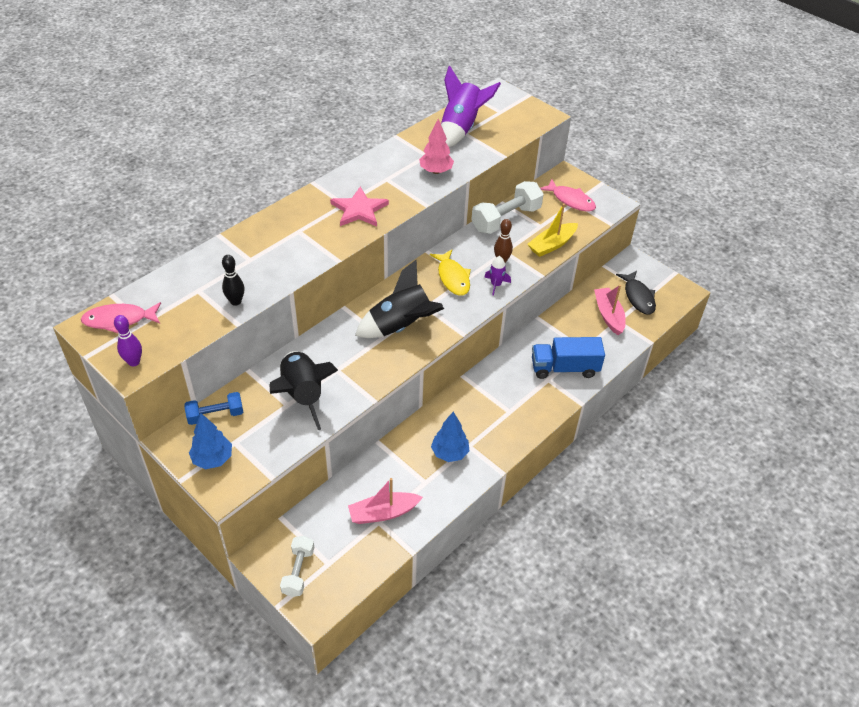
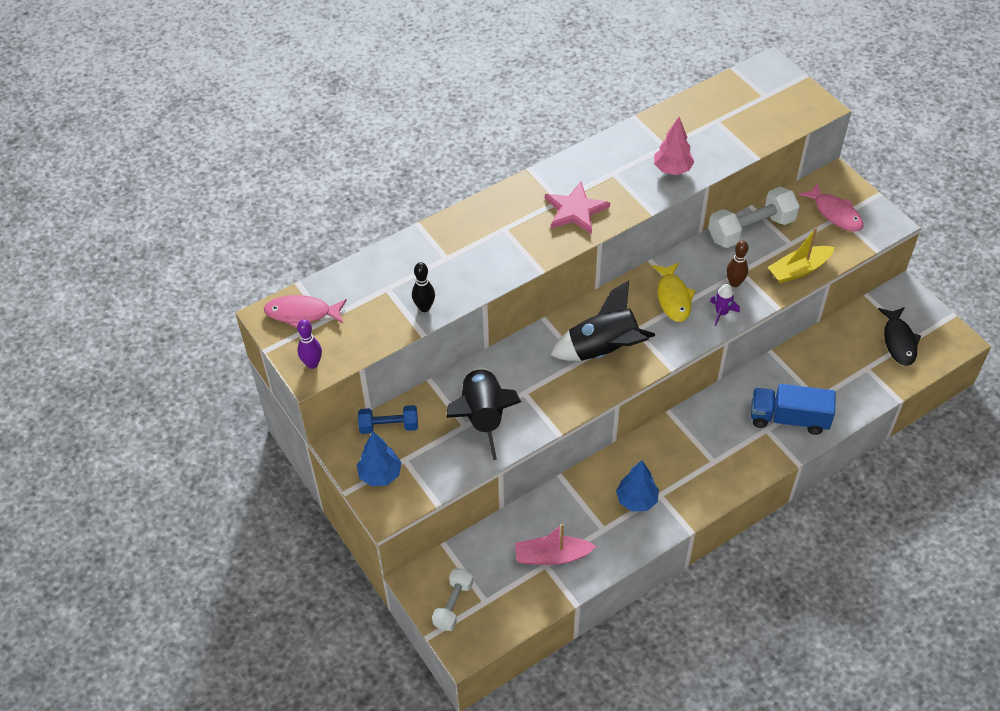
camera: 15 degrees right, 5 degrees up
(461, 128) = (713, 114): purple rocket -> none
(608, 315) = (857, 359): pink boat -> none

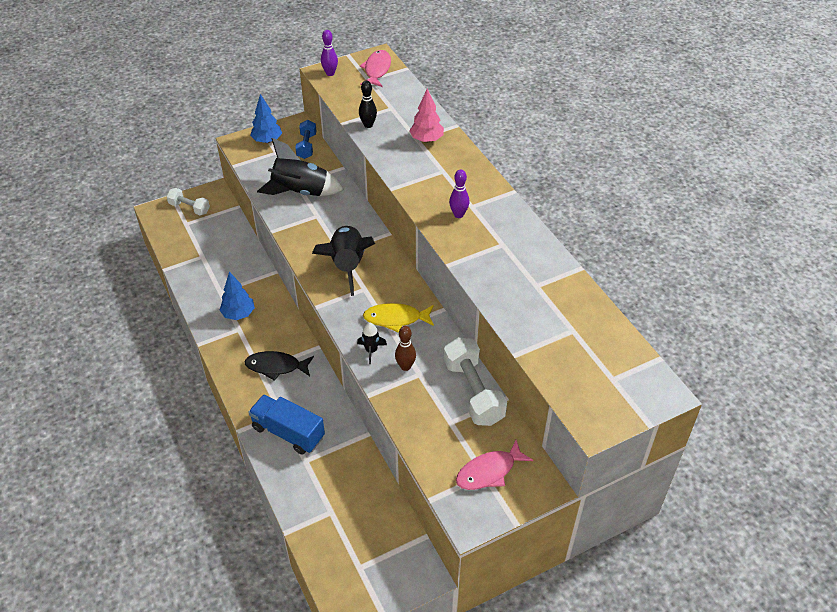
camera: 95 degrees right, 5 degrees down
(552, 556) = (207, 260): pink boat -> none
(575, 210) = (458, 215): pink star -> purple bowling pin
(672, 169) = (504, 286): pink tree -> pink tree (426, 140)
(721, 313) = (371, 350): purple rocket -> black rocket
(788, 418) = (288, 432): blue truck -> blue truck turned 75 degrees counterclockwise
(799, 270) = (414, 421): yellow boat -> none
(899, 341) = (358, 551): black fish -> black fish (276, 367)

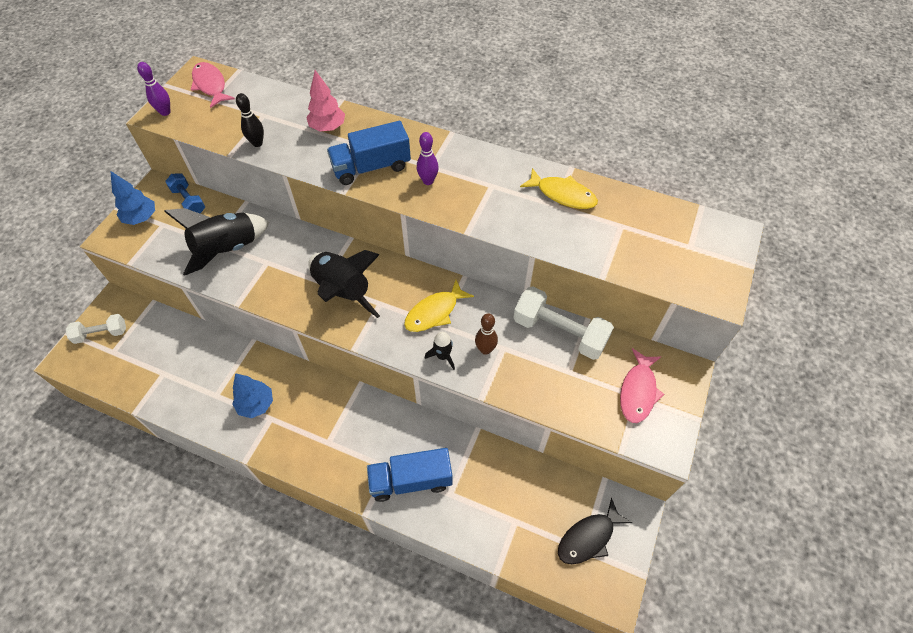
camera: 40 degrees left, 10 degrees up
(276, 367) = (341, 428): black fish -> black fish (588, 537)
(428, 183) = (371, 167): none -> blue truck
(551, 282) = (562, 194): none -> yellow fish

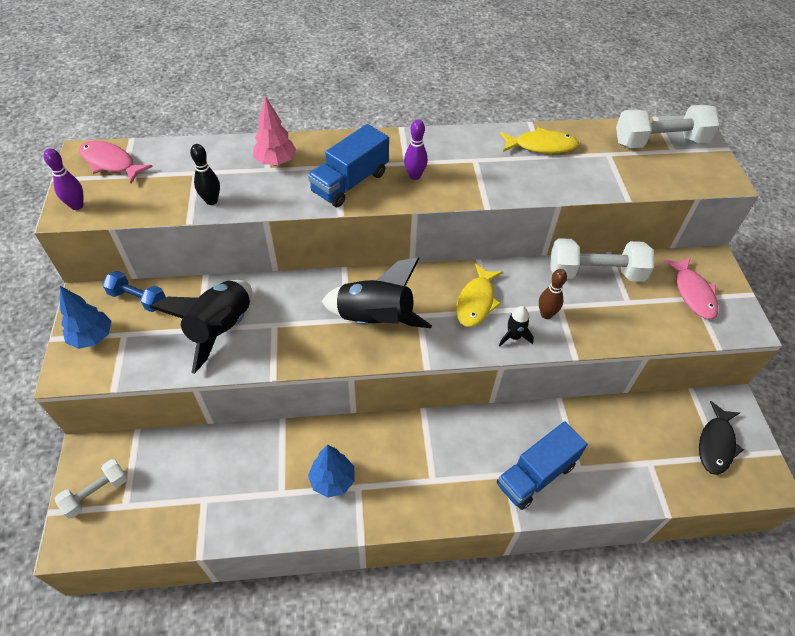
camera: 30 degrees left, 5 degrees down
(684, 233) = (660, 142): none -> white dumbbell

